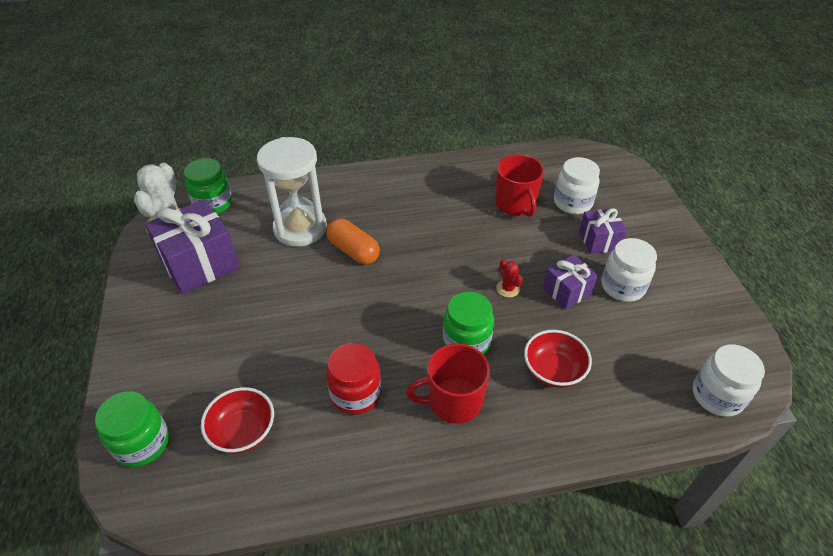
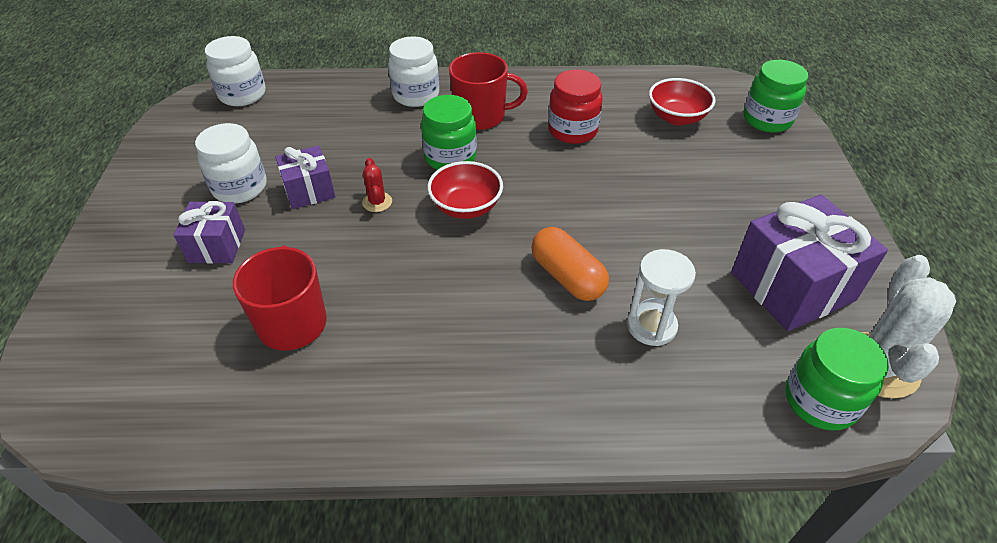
camera: 170 degrees left, 0 degrees up
(300, 228) = (651, 326): white hourglass -> white hourglass, size x0.58
(553, 370) = (375, 126): red bowl -> red bowl (466, 207)
(572, 203) = (201, 312): white jar -> white jar (416, 95)

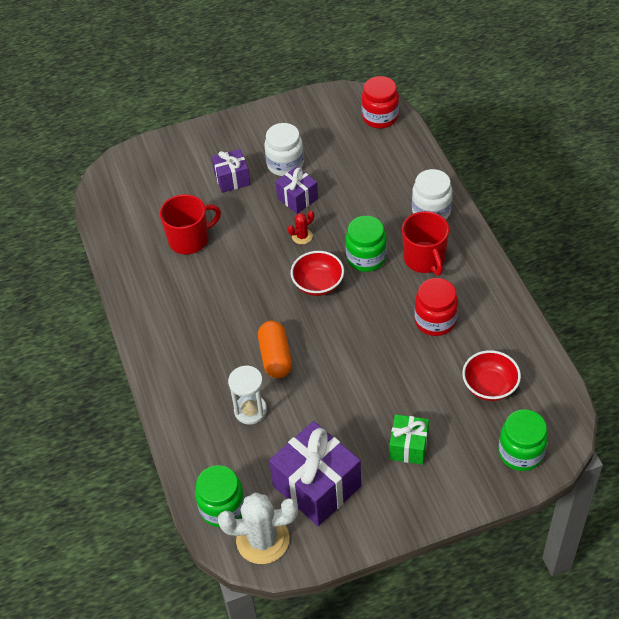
camera: 75 degrees right, 5 degrees up
(242, 95) = (380, 117): white jar -> red jar
(567, 277) = (275, 357): orange capsule -> orange capsule turned 45 degrees counterclockwise
(744, 193) = (408, 447): none -> green gift

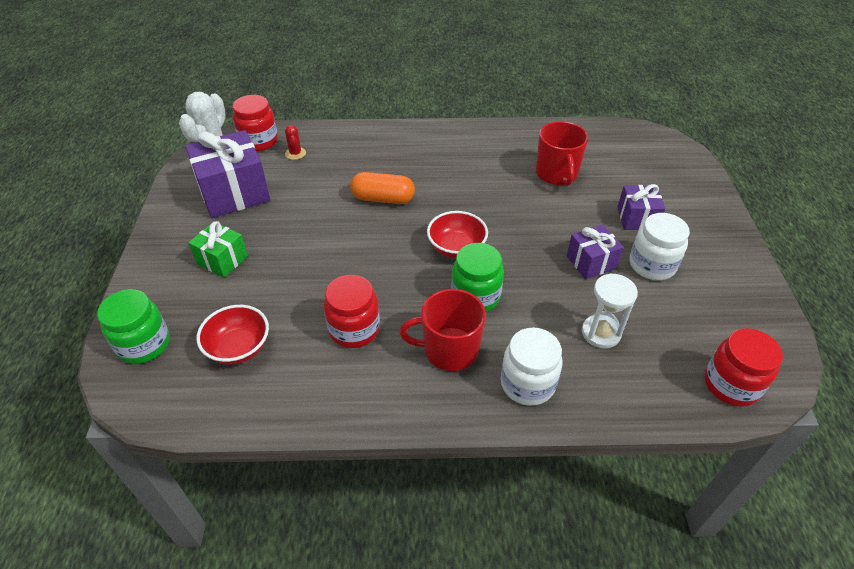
camera: 105 degrees right, 5 degrees down
(222, 508) = (259, 141): green jar -> red jar
(250, 410) = (336, 172): white hourglass -> white hourglass (601, 333)
(302, 236) = (530, 252): red cactus -> red cactus (295, 153)

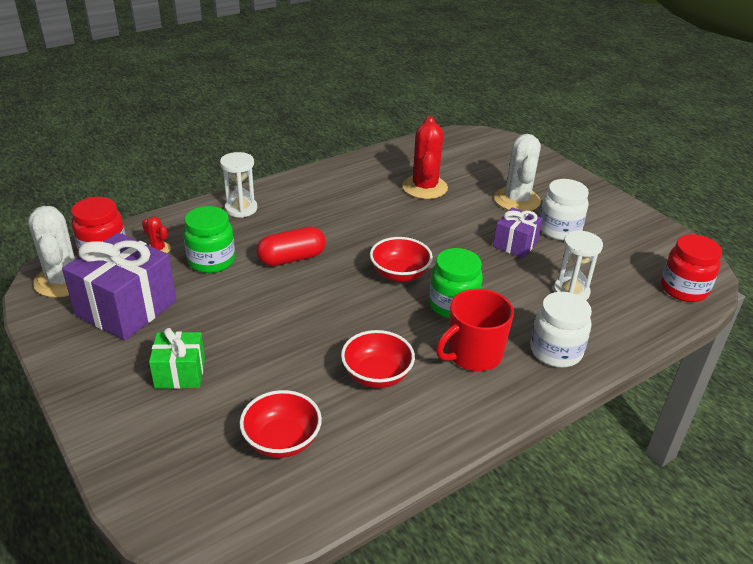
camera: 35 degrees left, 10 degrees down
(144, 344) = (174, 486): green jar -> green jar (211, 261)
(354, 329) = (377, 375): red jar -> red bowl
(383, 198) = (292, 258): orange capsule -> red capsule
(384, 140) = (241, 209): none -> white hourglass
(556, 174) = (424, 187): red mug -> red cactus
(636, 218) = (517, 200): purple gift -> white cactus

